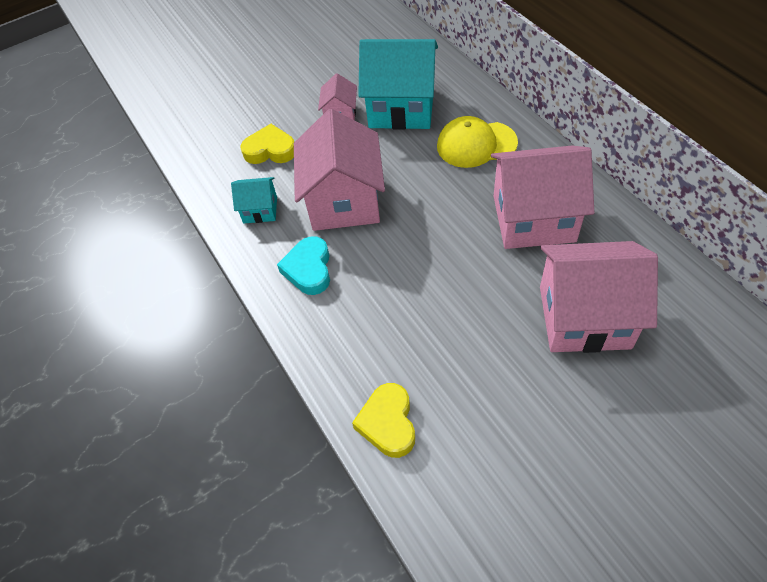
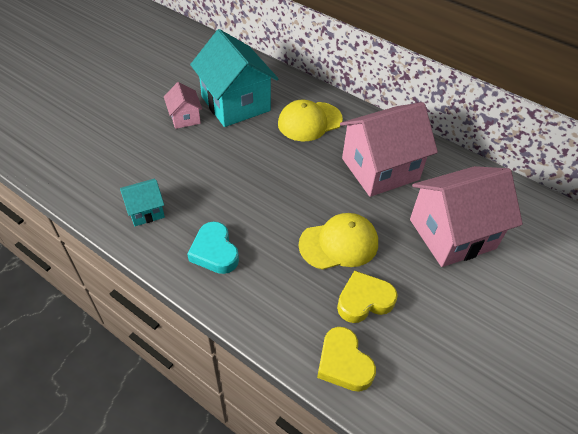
camera: 30 degrees left, 5 degrees down
(270, 150) = (133, 158): yellow heart -> yellow heart (364, 300)
(344, 201) = (220, 187): pink house -> none
(401, 108) = (235, 104): turquoise house -> turquoise house turned 75 degrees clockwise
(443, 294) = (339, 244): none -> yellow cap

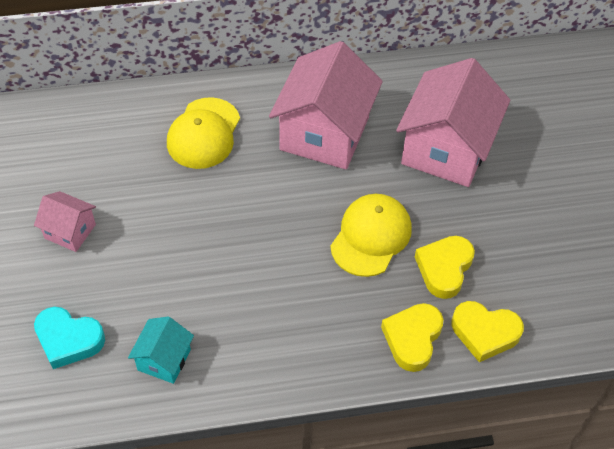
camera: 45 degrees left, 5 degrees up
(214, 252) = (278, 338): turquoise heart -> turquoise heart (68, 340)
(235, 104) = (103, 172): turquoise house -> none
(291, 323) = (412, 338): none -> yellow heart

